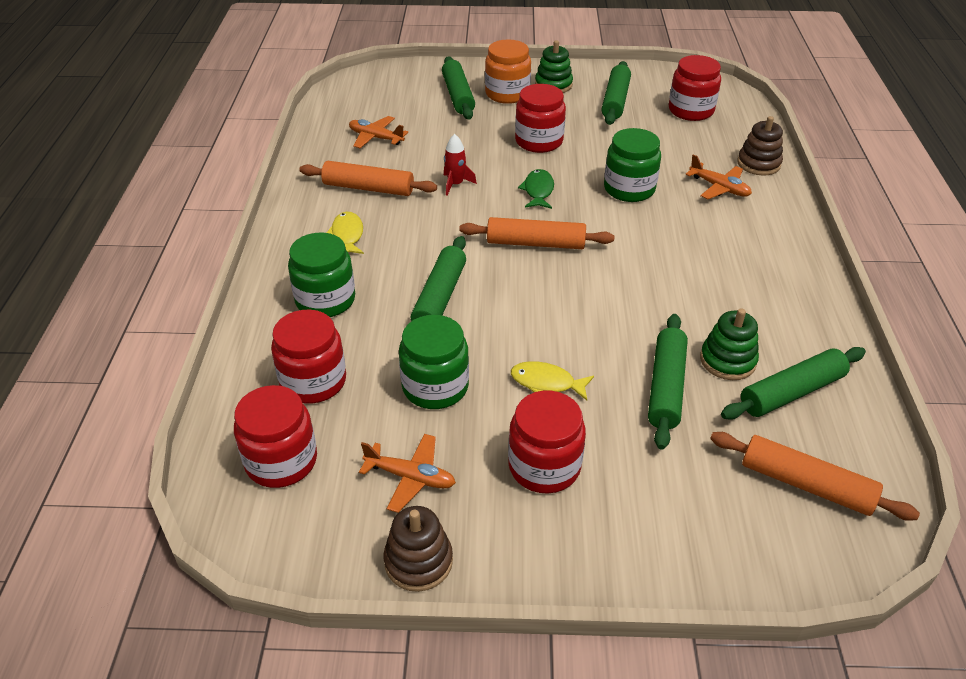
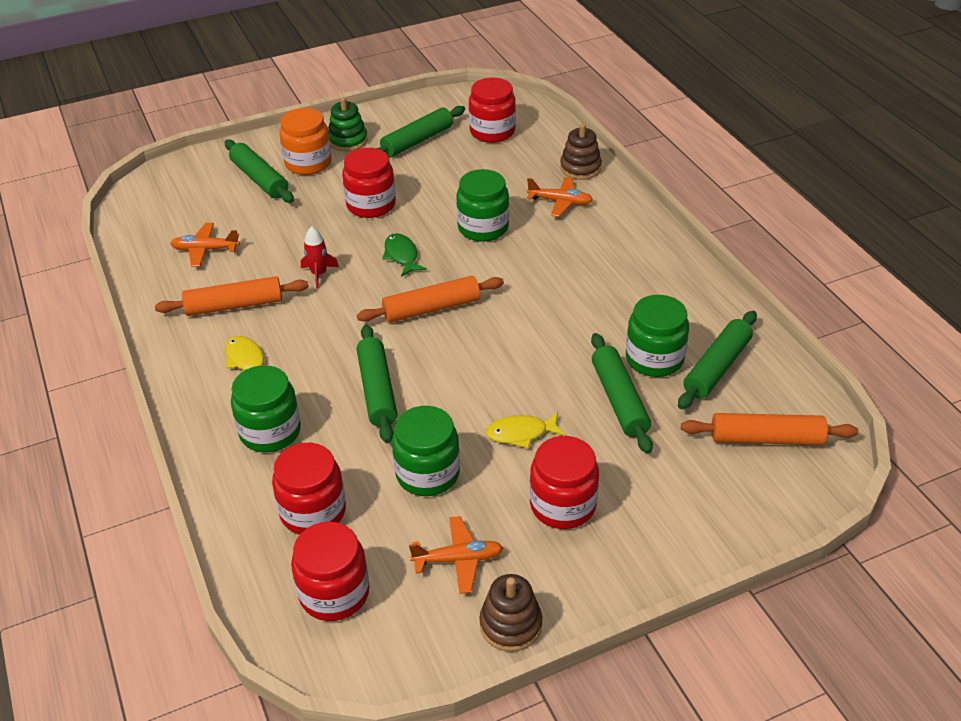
camera: 25 degrees left, 0 degrees up
(615, 101) = (417, 141): green rolling pin -> green rolling pin turned 60 degrees clockwise
(727, 360) = (654, 359): green stacking toy -> green jar

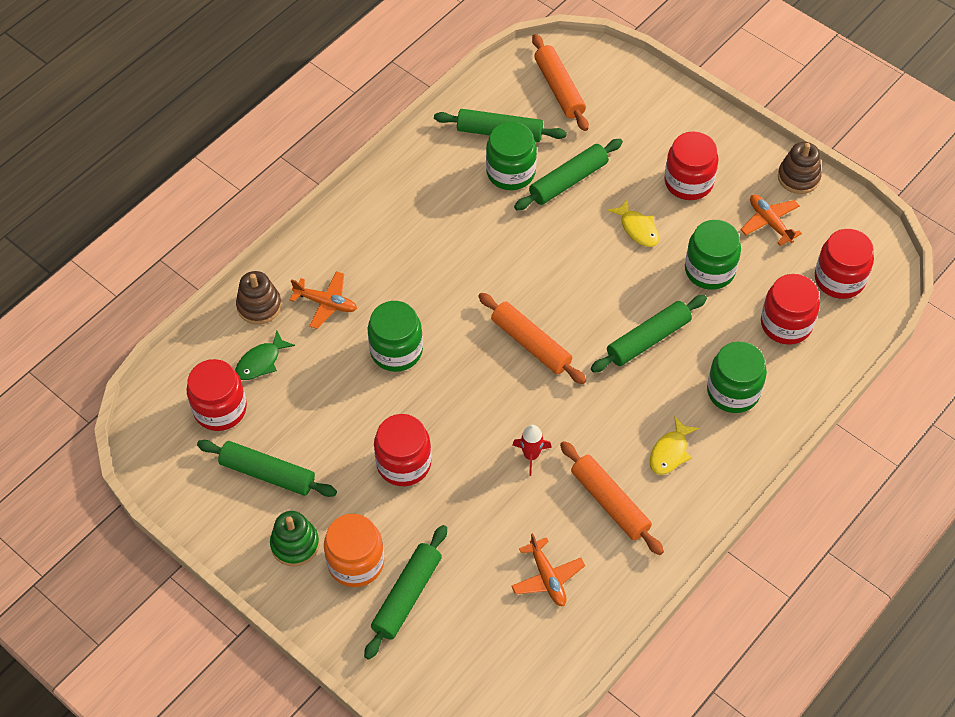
camera: 115 degrees left, 15 degrees up
(401, 255) = (470, 399): green fish -> green fish (261, 362)
(560, 202) = (326, 303): orange plane -> orange plane turned 120 degrees clockwise

